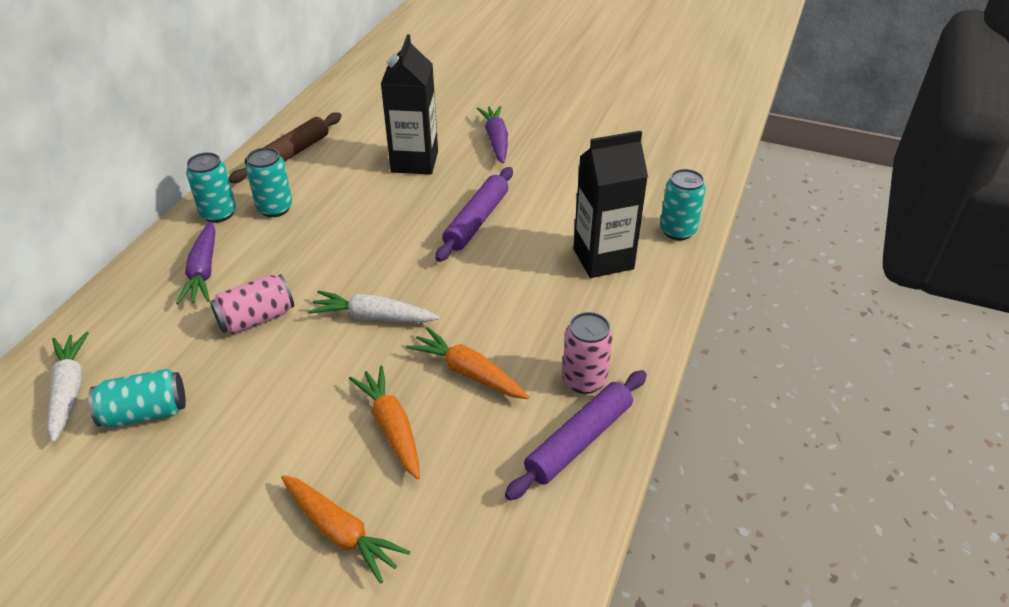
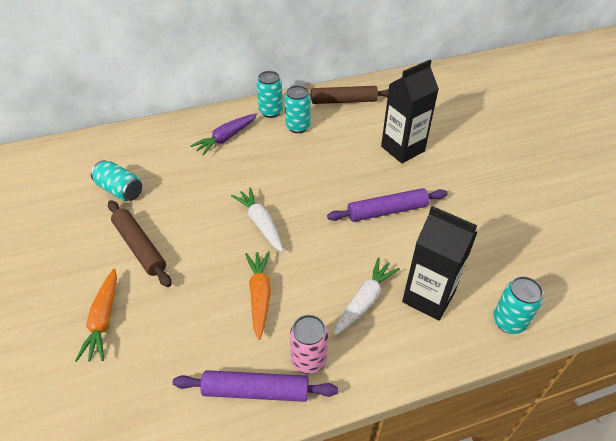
camera: 50 degrees right, 5 degrees up
(69, 391) = (112, 156): white carrot -> white carrot (364, 301)
(256, 318) = (214, 180): pink can -> none
(270, 440) = (140, 247): none -> brown rolling pin
(391, 427) = (189, 290): orange carrot -> none
(496, 140) = (470, 168): purple carrot -> none

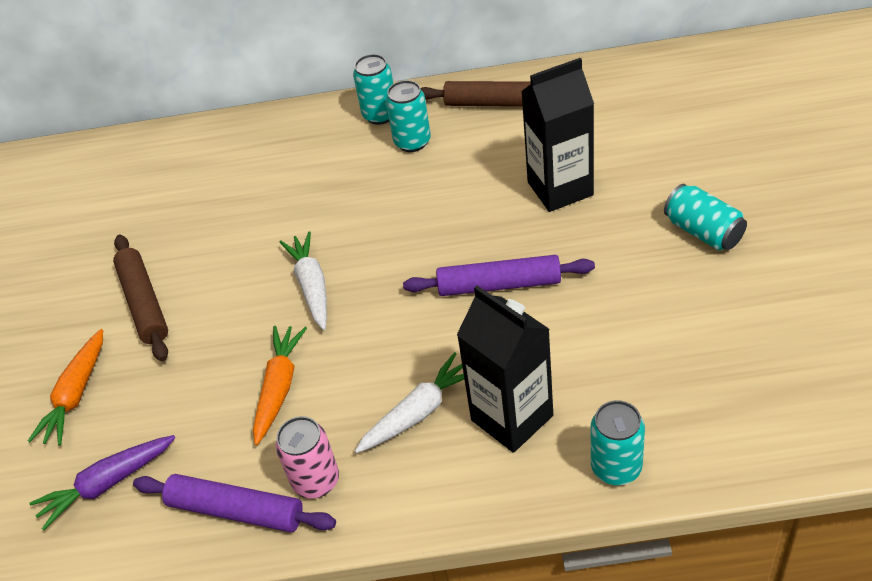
camera: 20 degrees right, 0 degrees up
(120, 190) = (139, 220): turquoise can -> turquoise can (703, 232)
(226, 138) = (303, 153): purple carrot -> purple carrot (107, 484)

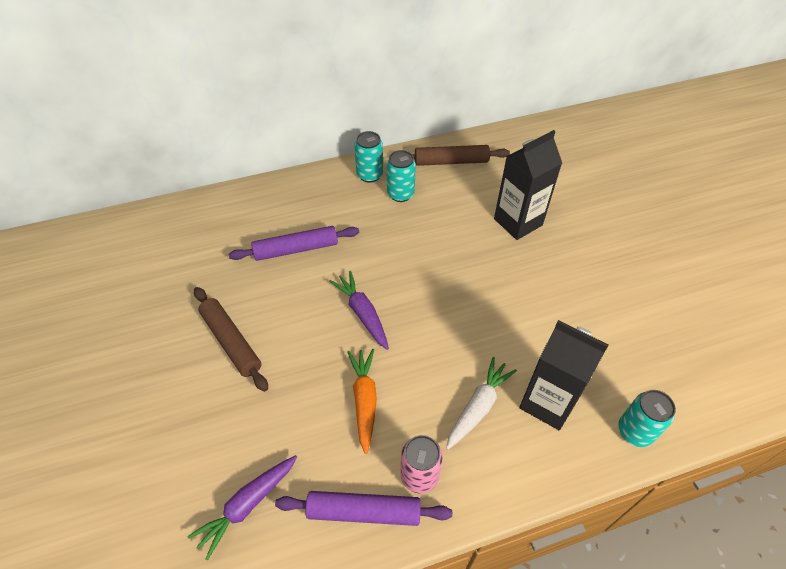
camera: 20 degrees left, 5 degrees up
(76, 395) = (196, 428): orange carrot -> none
(312, 286) = (362, 313): white carrot -> purple carrot
(499, 284) = (501, 298): purple rolling pin -> purple rolling pin (296, 249)
(703, 232) = (625, 246): turquoise can -> none

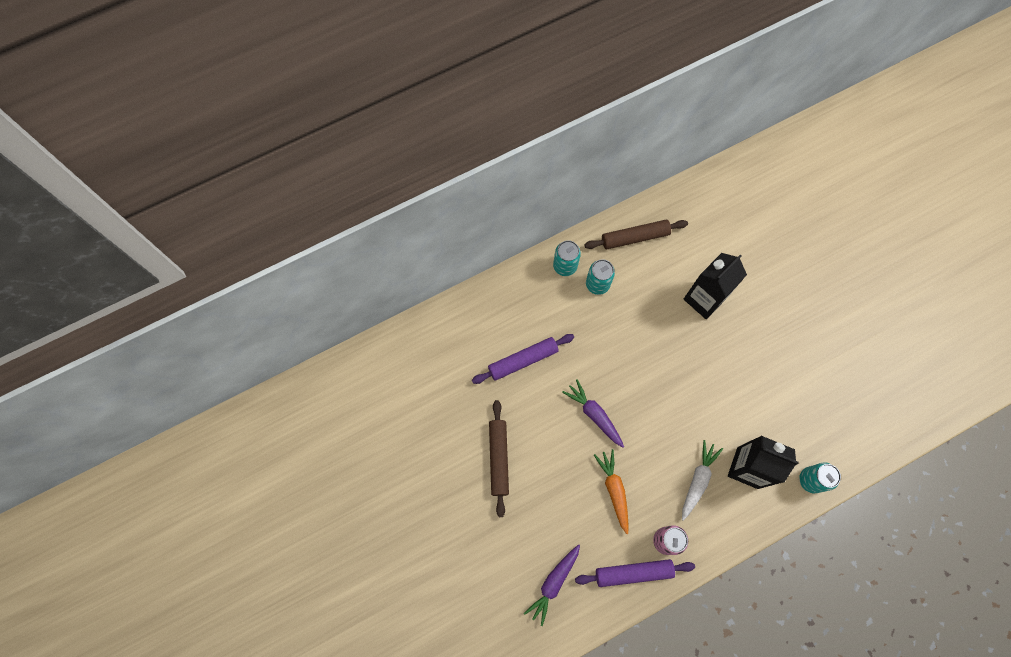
camera: 10 degrees left, 20 degrees up
(231, 341) = (499, 458): brown rolling pin -> brown rolling pin turned 45 degrees clockwise

